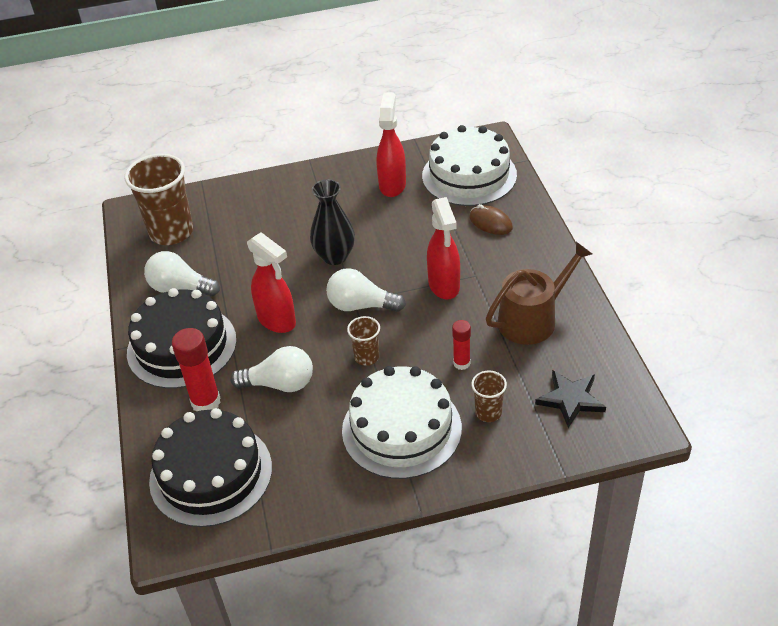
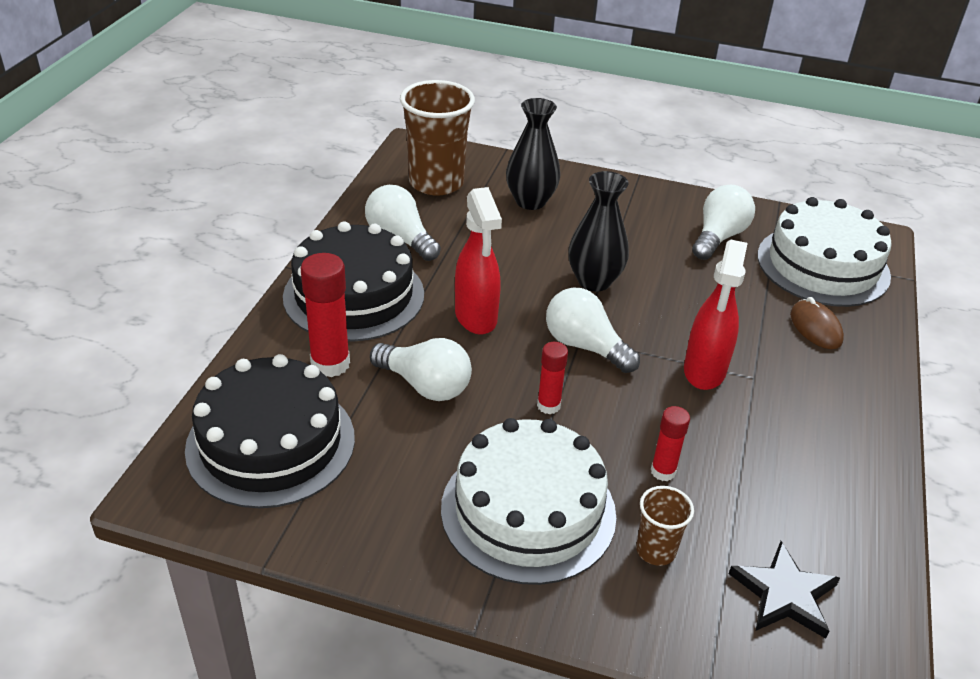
camera: 25 degrees right, 5 degrees down
(249, 216) = (530, 201): none -> black vase
(366, 357) = (548, 405): brown cup -> red glue stick
(392, 185) = (718, 237): red spray bottle -> white light bulb
(533, 319) = (797, 465): brown watering can -> none

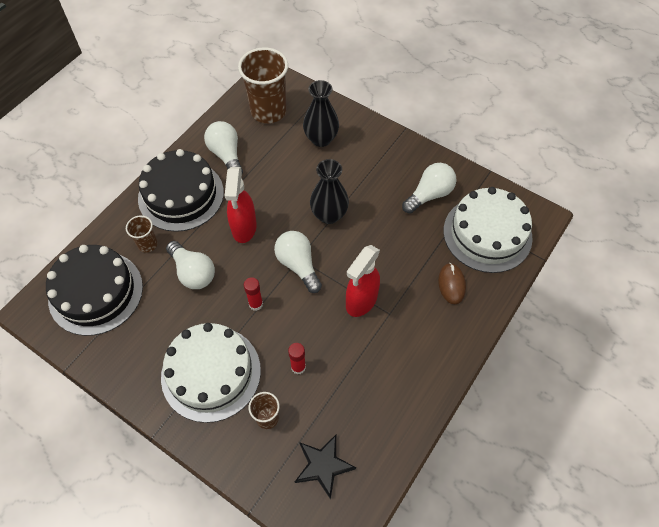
camera: 20 degrees right, 20 degrees up
(330, 364) = (147, 244): red glue stick -> brown cup

